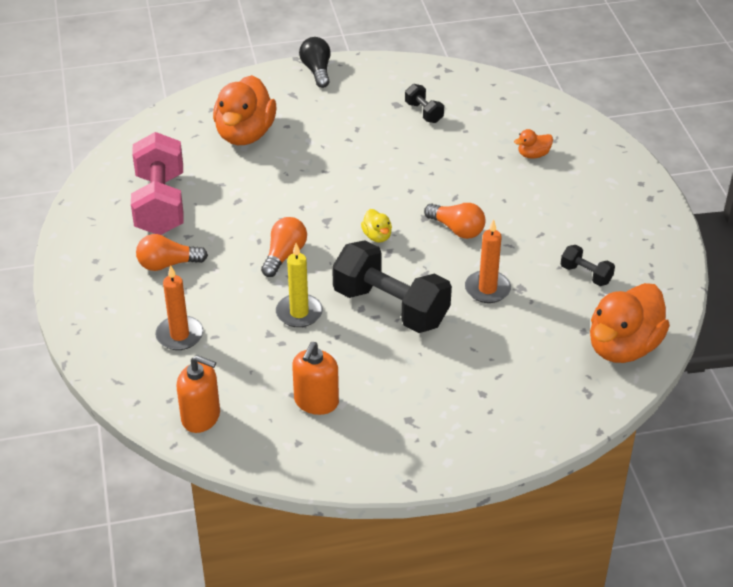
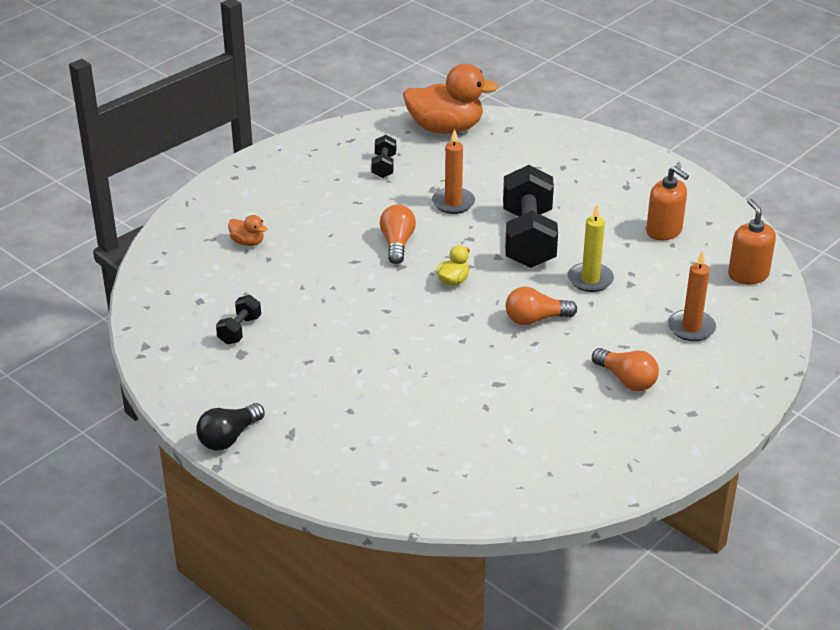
camera: 125 degrees left, 5 degrees down
(160, 204) = (558, 431): pink dumbbell -> none
(245, 134) = (393, 432): orange duck -> none
(316, 402) = (664, 231): orange soap dispenser -> orange soap dispenser turned 60 degrees clockwise

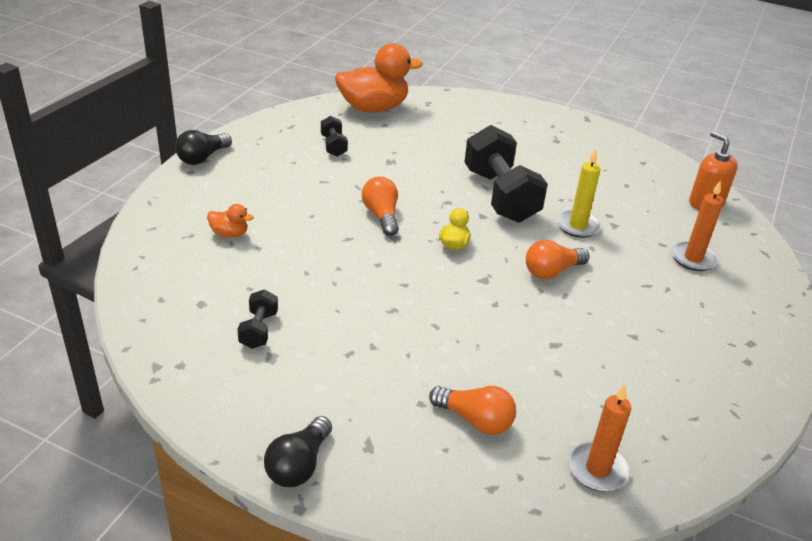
camera: 20 degrees left, 0 degrees up
(251, 164) = (202, 158): none -> black light bulb
(453, 203) = (414, 171): orange candle -> orange candle (597, 469)
(626, 380) = (671, 319): orange light bulb -> orange light bulb (475, 420)
(664, 231) = (612, 174): orange soap dispenser -> none

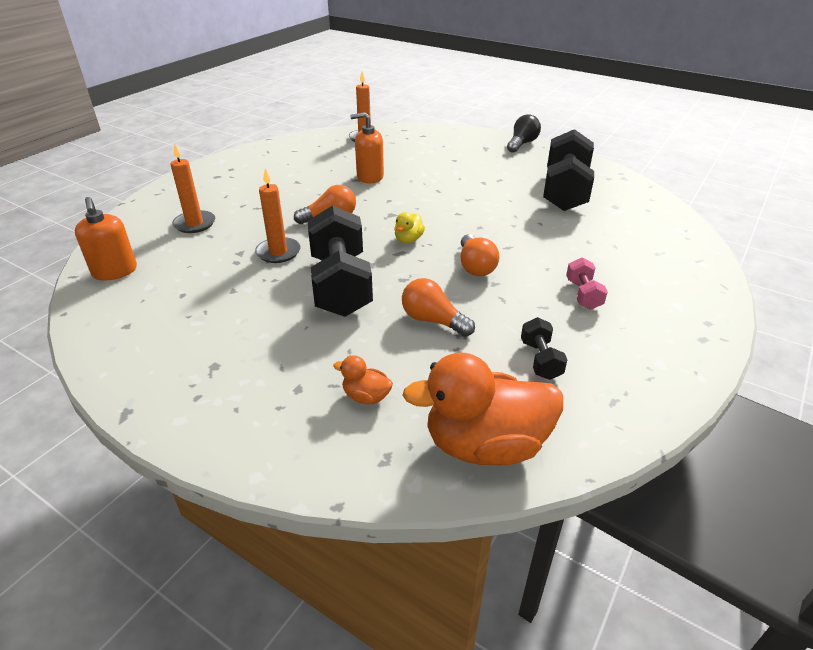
camera: 170 degrees left, 0 degrees up
(202, 158) = (707, 342): black light bulb -> none
(229, 234) = (621, 253): orange duck -> orange duck (366, 396)
(259, 330) = (565, 191): black dumbbell -> black dumbbell, size x2.19
(285, 191) = (583, 294): none -> pink dumbbell
(475, 420) = (424, 153): orange light bulb -> orange light bulb (433, 320)
(539, 351) = (370, 177): none -> orange soap dispenser
(577, 226) = (278, 252): yellow candle -> orange candle

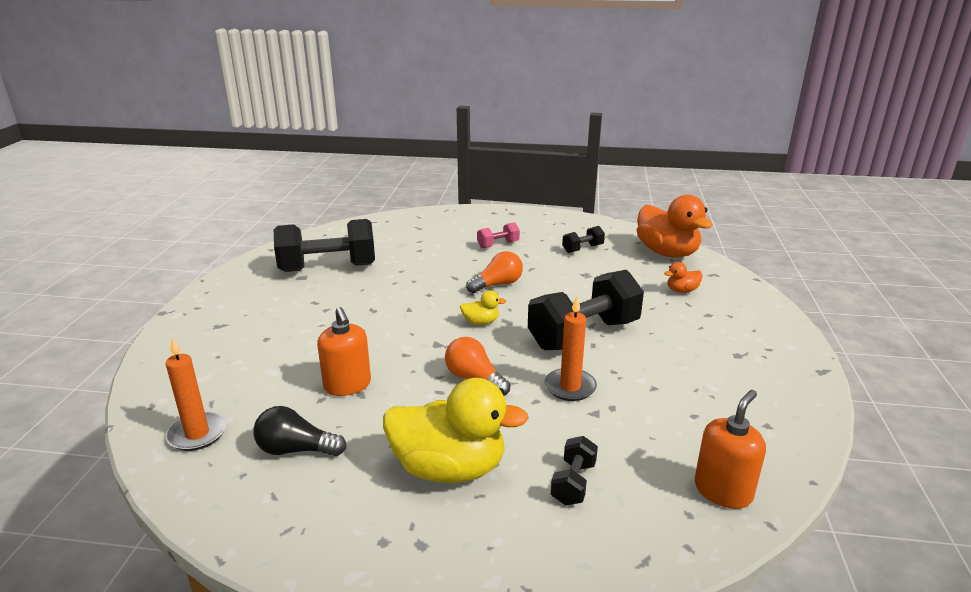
camera: 115 degrees left, 10 degrees down
(194, 224) = (573, 483): orange candle -> black dumbbell
(256, 192) = (449, 468): none -> yellow duck
(366, 396) = (682, 290): orange duck -> orange duck turned 75 degrees clockwise
(433, 320) = (584, 286): orange light bulb -> none
(522, 144) = (199, 305): black light bulb -> black light bulb (296, 450)

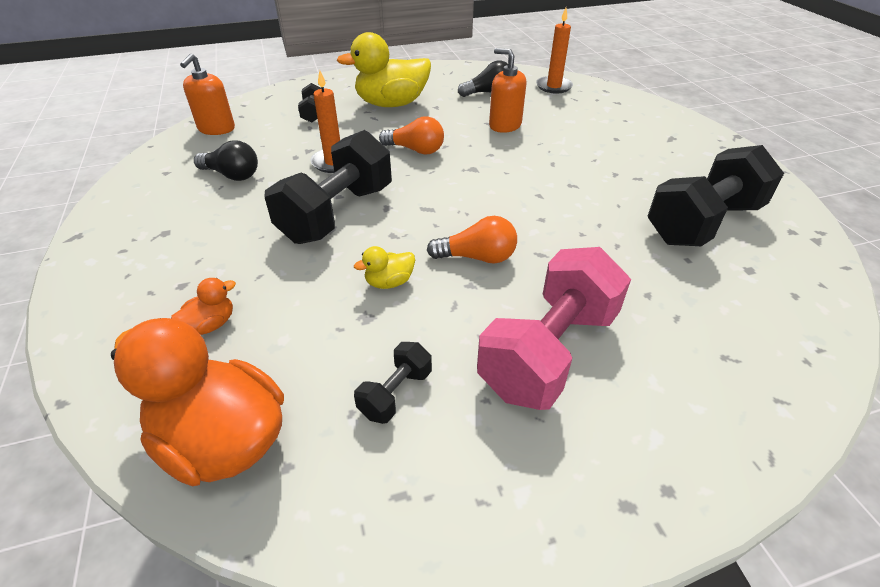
camera: 155 degrees right, 15 degrees up
(481, 322) = (453, 200): yellow duck -> yellow duck (389, 282)
(497, 284) = (477, 257): orange light bulb -> orange light bulb turned 120 degrees counterclockwise
(498, 245) = (549, 352): pink dumbbell -> pink dumbbell, size x2.19
(685, 400) = (232, 175): none -> black light bulb

